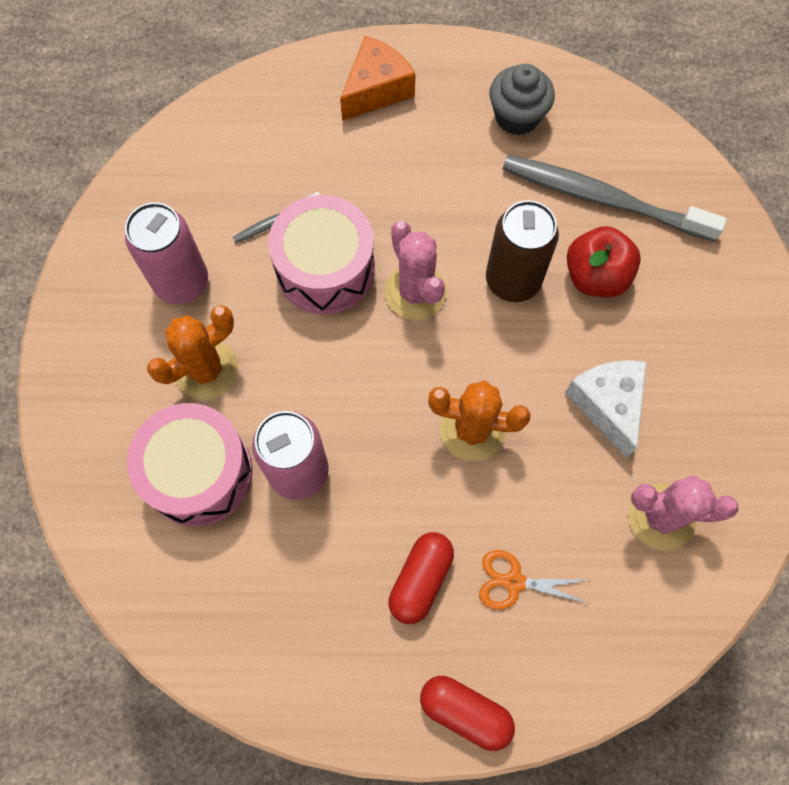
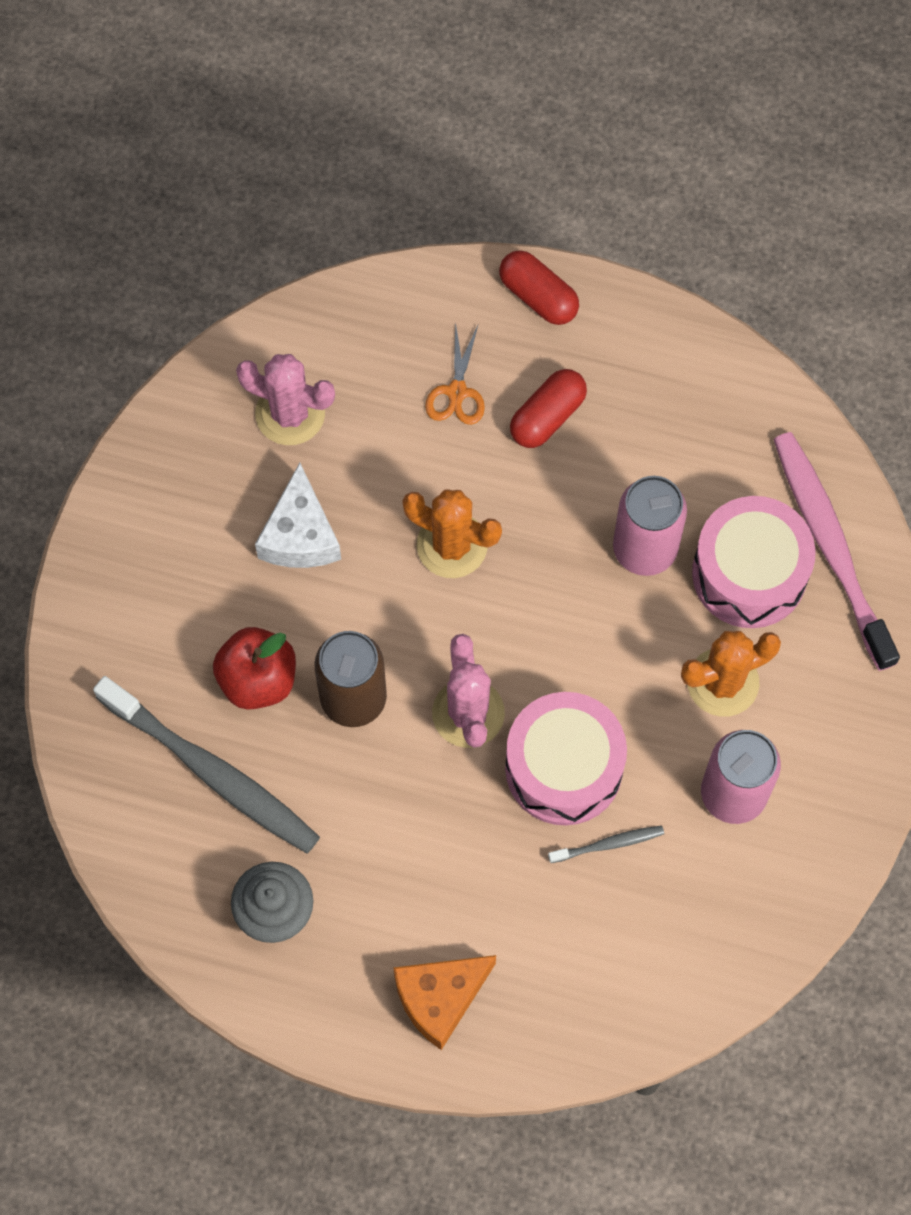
camera: 165 degrees left, 0 degrees up
(126, 519) = (830, 546): none -> pink toothbrush
(514, 582) = (457, 392): orange scissors -> orange scissors turned 75 degrees clockwise

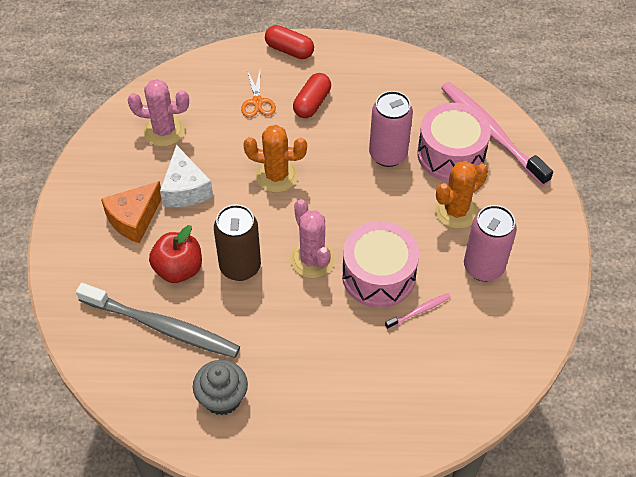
camera: 15 degrees left, 15 degrees down
(440, 998) = (343, 424): orange cheese -> orange cheese (134, 219)
(609, 844) = (419, 311): grey toothbrush -> pink toothbrush

